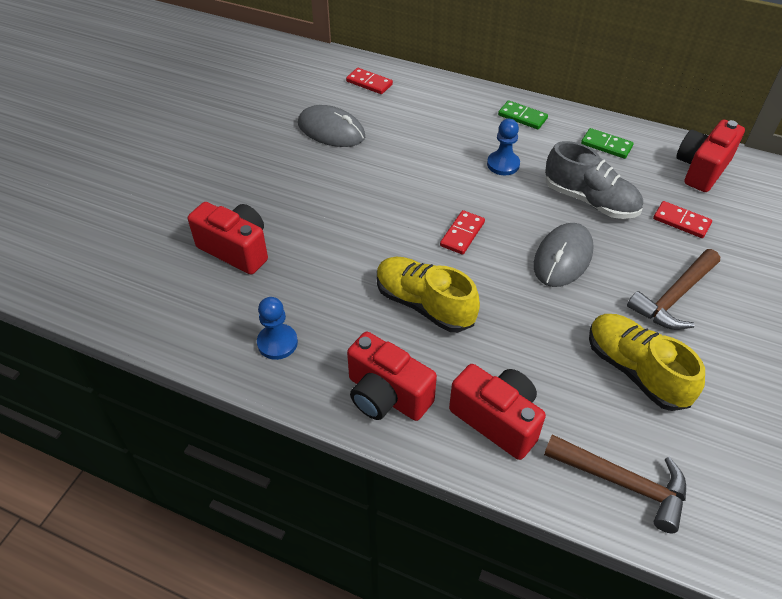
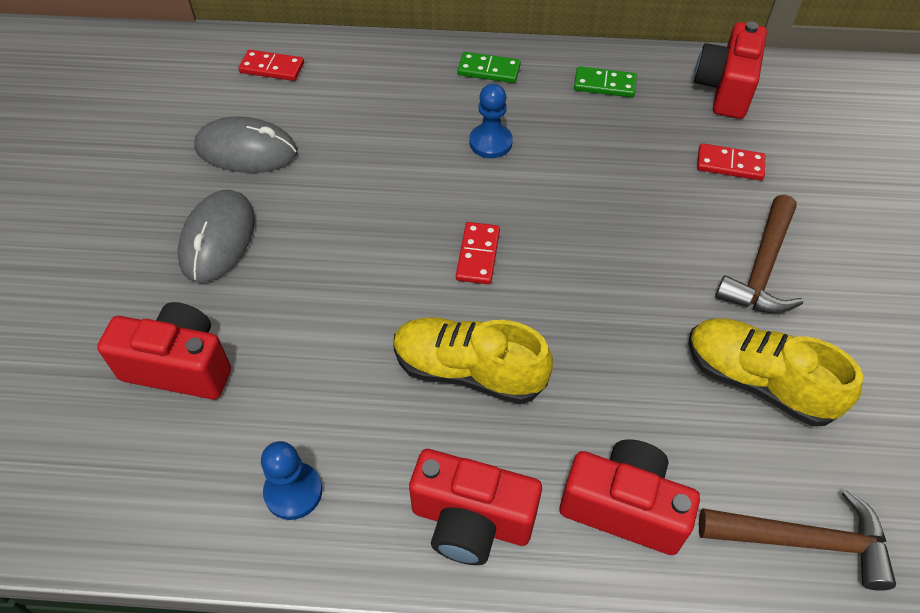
camera: 20 degrees left, 5 degrees up
(563, 258) = (613, 253): grey mouse -> grey mouse (218, 239)
(590, 200) = (615, 165): grey shoe -> none

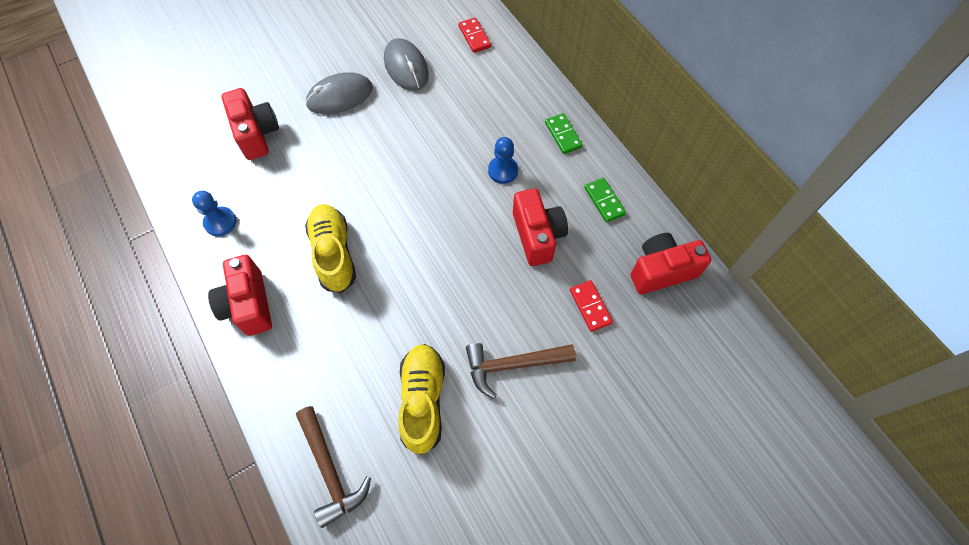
camera: 55 degrees right, 10 degrees up
(478, 255) = (413, 213): red domino -> none
(623, 507) = (297, 370): red camera -> red camera (537, 235)

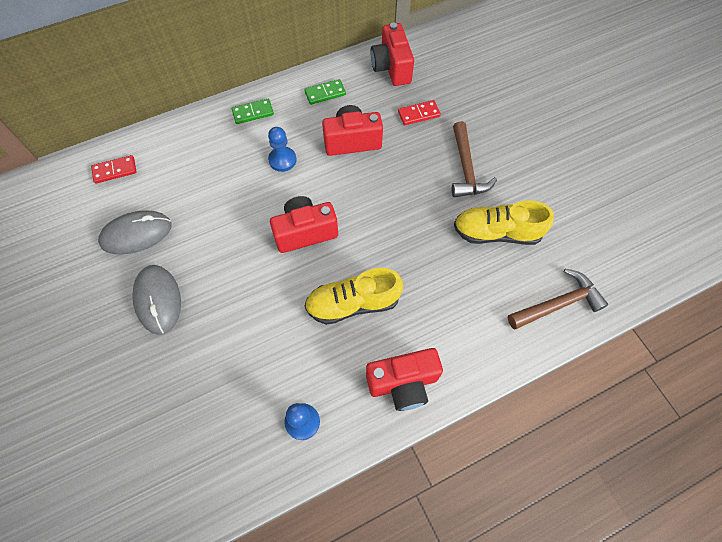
camera: 85 degrees left, 0 degrees up
(257, 134) = (189, 389): red camera -> red camera (305, 232)

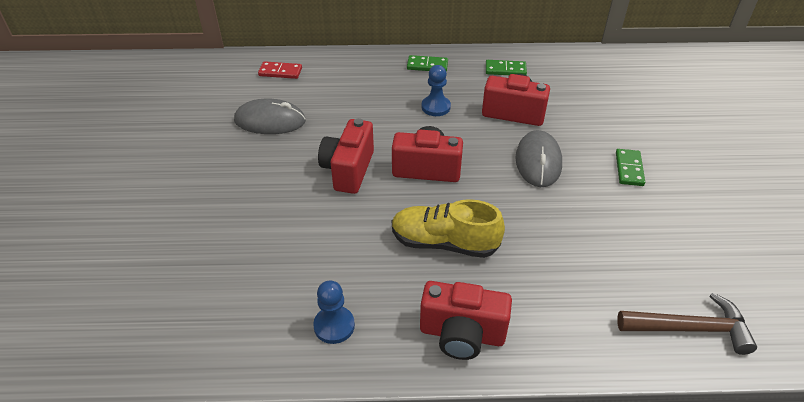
camera: 25 degrees right, 20 degrees down
(158, 300) = (257, 175): grey mouse -> grey mouse (538, 161)
(391, 68) = (584, 68): red camera -> red camera (348, 170)
(418, 114) = (596, 111): red domino -> none
(466, 168) = (629, 169): brown hammer -> green domino
(496, 233) = (640, 235): yellow shoe -> none

